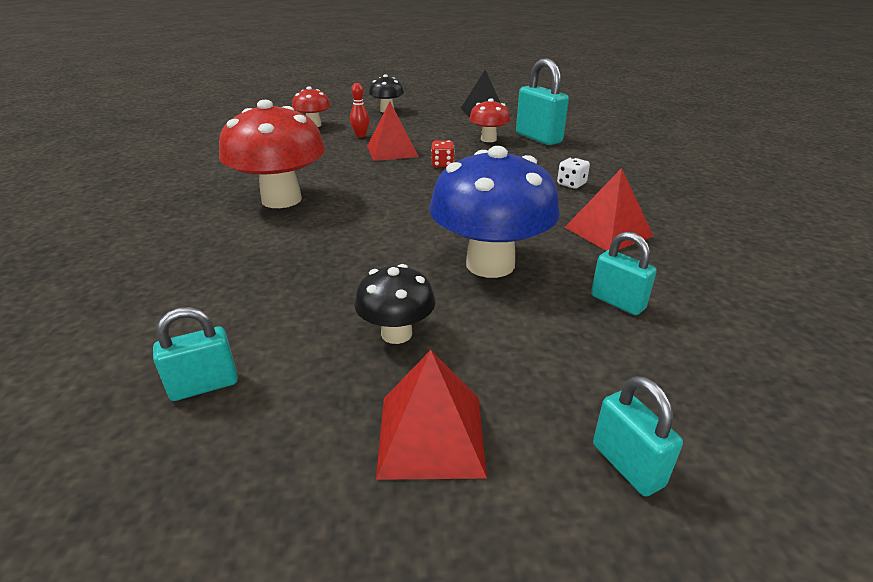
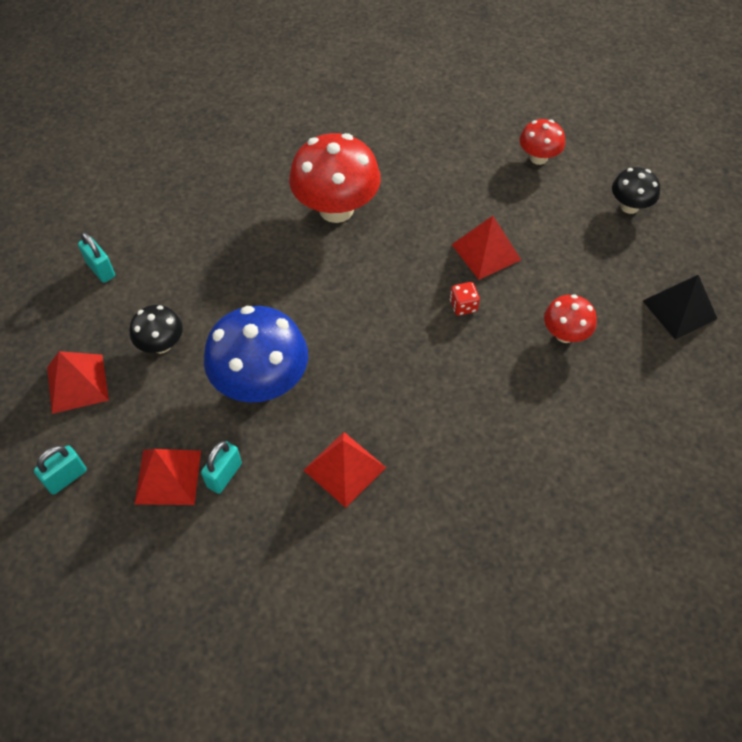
camera: 75 degrees right, 25 degrees up
(361, 136) = (522, 210): red bowling pin -> none
(538, 138) = (594, 387): turquoise padlock -> none
(571, 184) = (451, 432): white dice -> none
(621, 347) = (168, 476): none -> red pyramid

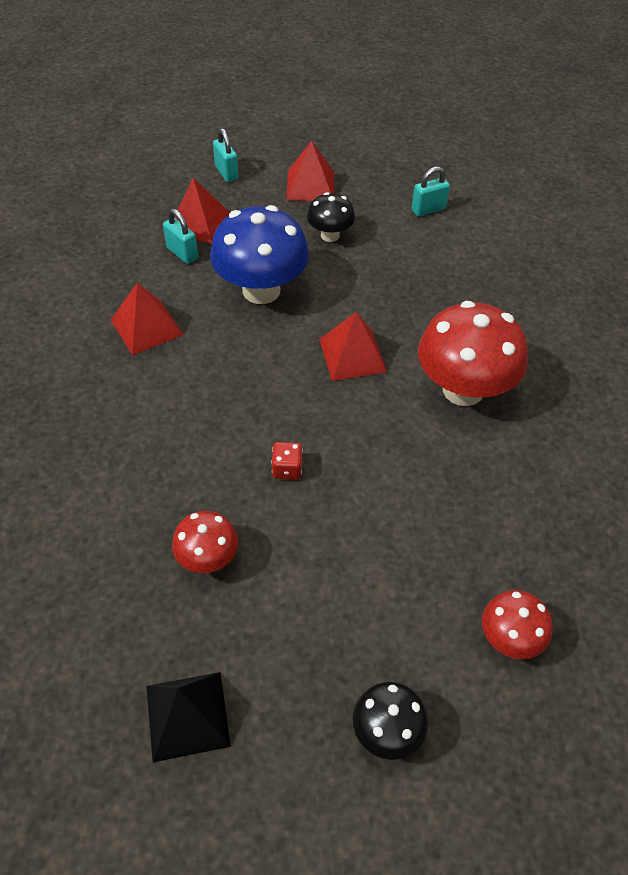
camera: 105 degrees right, 5 degrees down
(486, 252) = (357, 516): red pyramid -> red pyramid (352, 355)

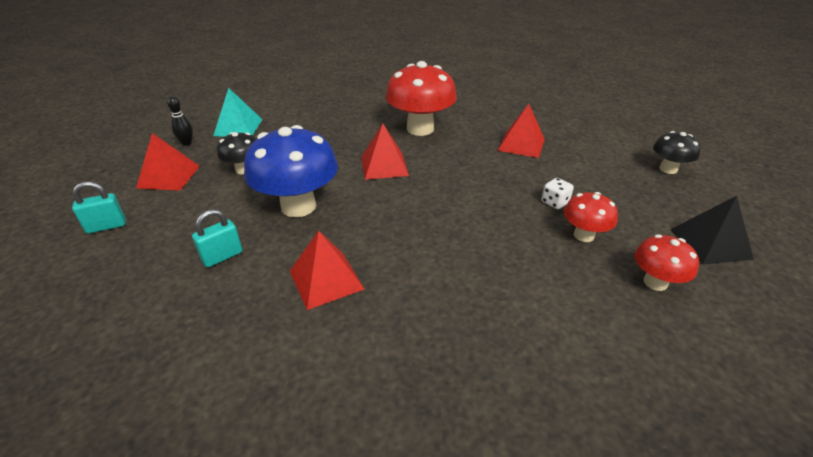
camera: 85 degrees left, 15 degrees down
(198, 223) = (179, 245): red pyramid -> red pyramid (521, 144)
(279, 538) = (554, 202): none -> white dice
(287, 469) = (494, 197): red dice -> none
(382, 179) = (186, 143): none -> black bowling pin
(428, 210) = (238, 127): turquoise padlock -> turquoise pyramid
(509, 638) = (592, 131): red mushroom -> red mushroom (655, 282)

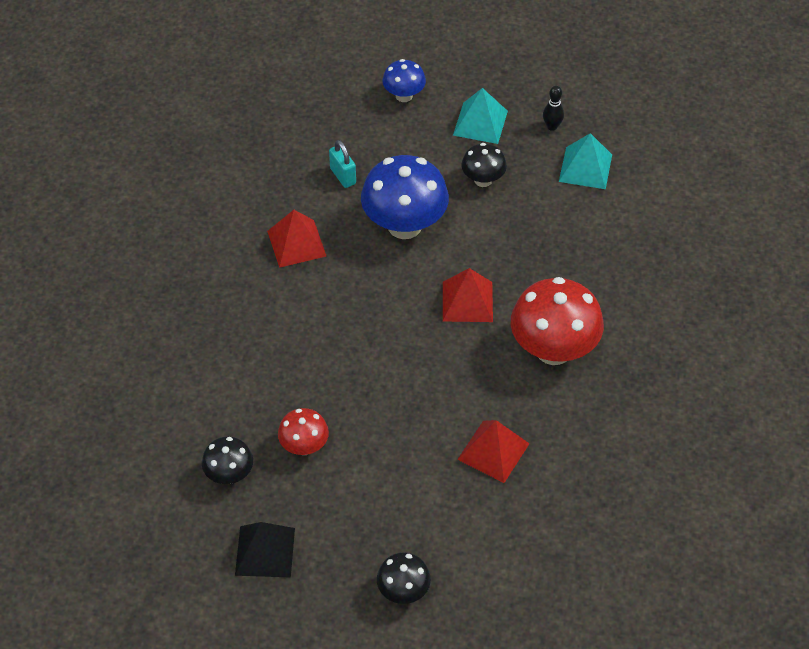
camera: 100 degrees right, 15 degrees up
(106, 226) = (404, 96): turquoise padlock -> blue mushroom
(168, 176) = (480, 123): red pyramid -> turquoise pyramid
(554, 202) = (362, 442): white dice -> none
(655, 282) = (229, 475): red mushroom -> black mushroom

